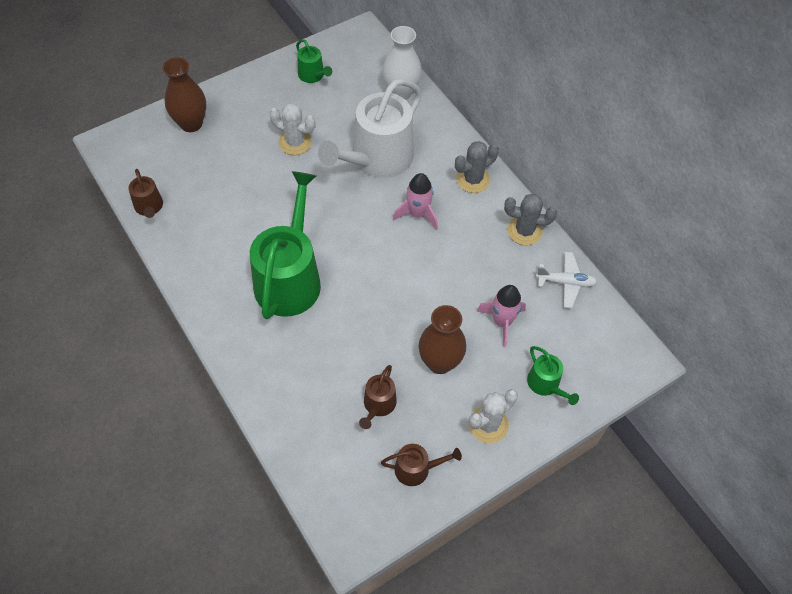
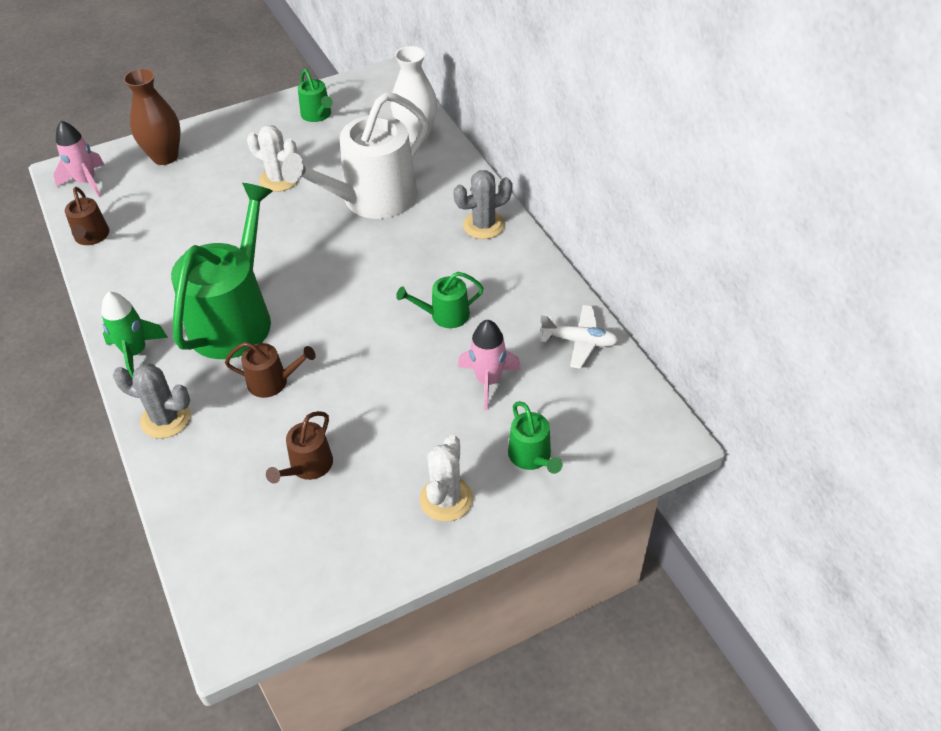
camera: 10 degrees right, 10 degrees down
(216, 315) = (135, 352): none -> green rocket
(416, 469) = (339, 546): brown watering can -> brown watering can (272, 382)
(418, 214) = (408, 258): pink rocket -> pink rocket (86, 182)
(439, 362) = (398, 422): brown vase -> none
(457, 265) = (445, 315): none -> green watering can
(488, 424) = (446, 499): white cactus -> white cactus turned 45 degrees counterclockwise
(524, 231) = (537, 282): grey cactus -> grey cactus (166, 419)

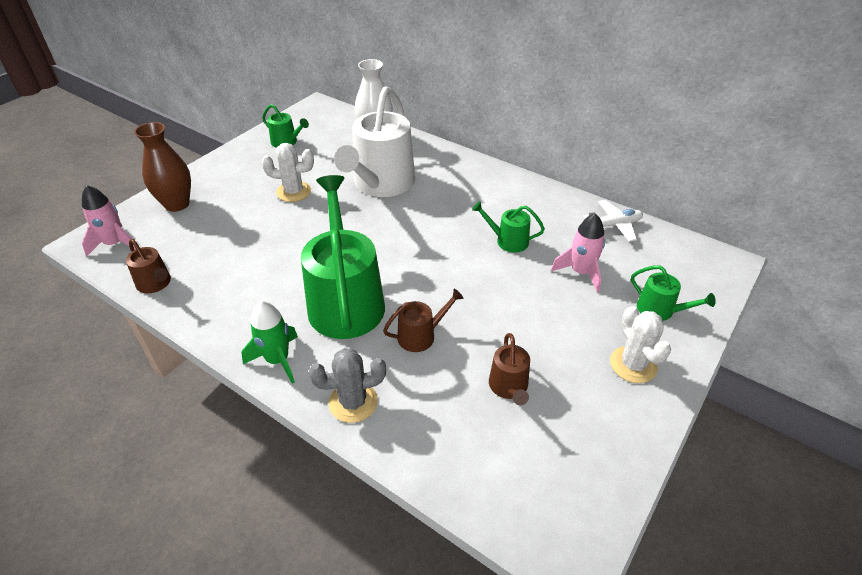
camera: 30 degrees left, 5 degrees down
(445, 315) = (508, 241): green watering can -> green watering can turned 60 degrees clockwise
(483, 225) = (478, 176): grey cactus -> none

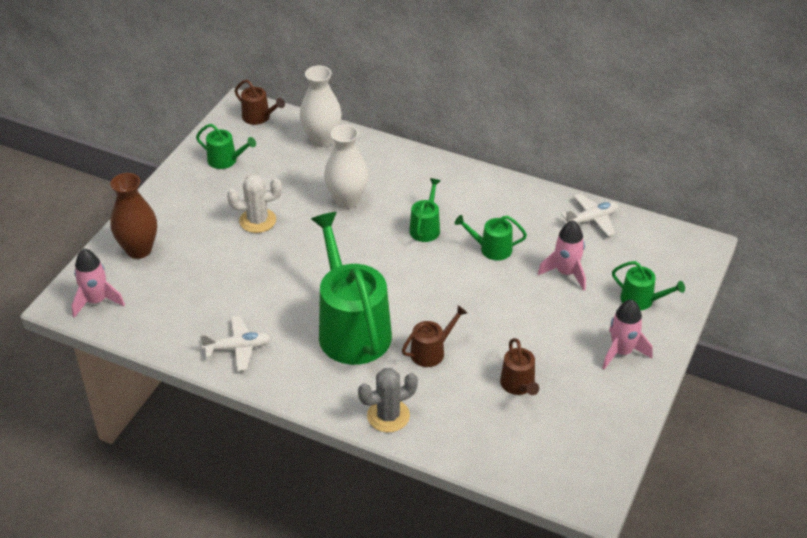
camera: 10 degrees left, 0 degrees up
(155, 284) = (160, 336): brown watering can -> brown watering can (259, 117)
(224, 305) = (238, 348): none -> white plane
(277, 360) = (308, 390): green rocket -> none
(381, 184) = (347, 200): white watering can -> white vase
(447, 215) = (425, 228): none -> green watering can
(633, 365) = (621, 352): white cactus -> pink rocket

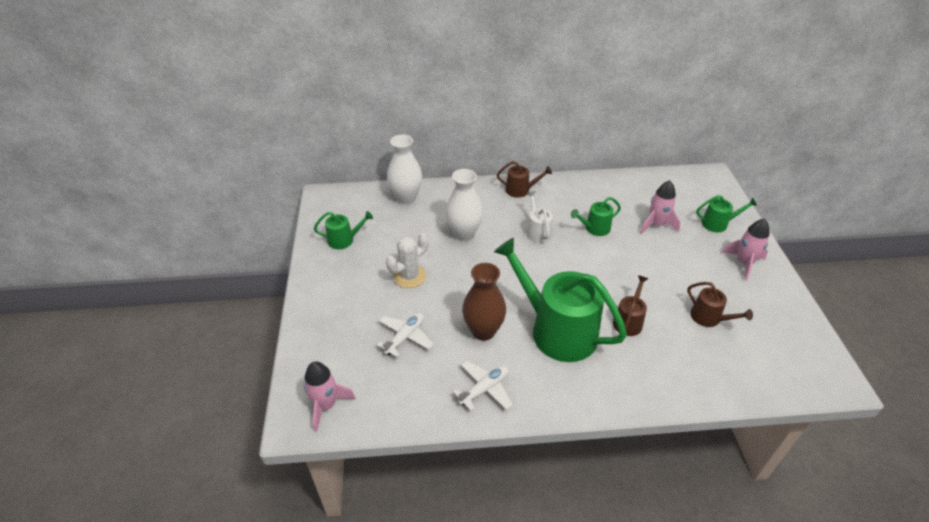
camera: 30 degrees left, 0 degrees up
(139, 250) = (329, 342): brown vase -> brown vase (483, 331)
(259, 117) = (343, 199): brown watering can -> brown watering can (520, 190)
(388, 416) = (649, 388): grey cactus -> none
(425, 228) = (537, 232): green watering can -> white watering can
(592, 219) = (635, 184): white plane -> white plane (405, 337)

